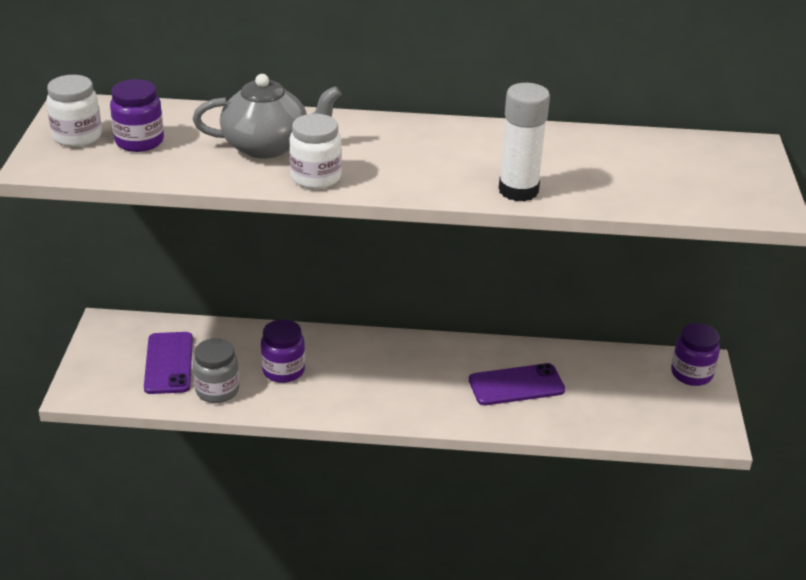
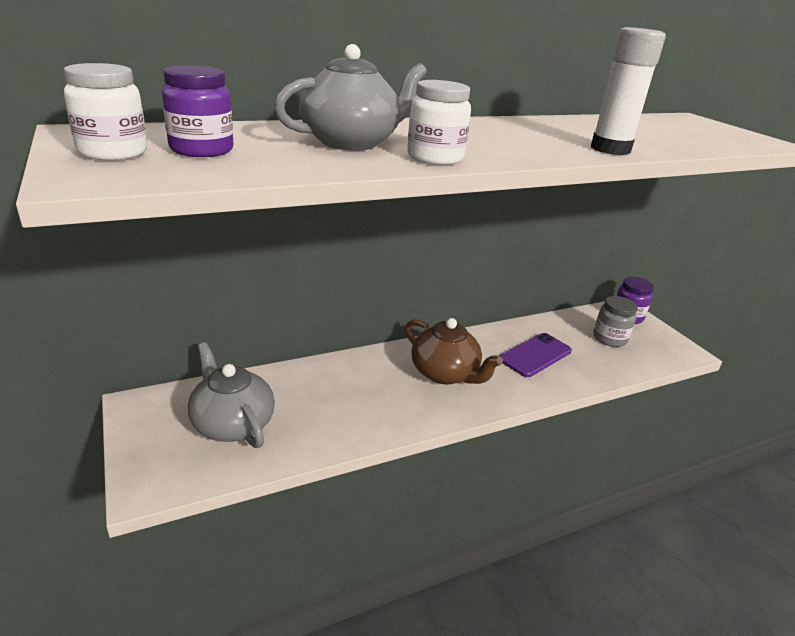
camera: 30 degrees left, 5 degrees down
(169, 363) = (232, 423): purple phone -> grey teapot
(217, 390) = (302, 435): grey jar -> grey jar (609, 338)
(283, 370) = (349, 397): purple jar -> none
(397, 375) = (445, 373): none -> brown teapot

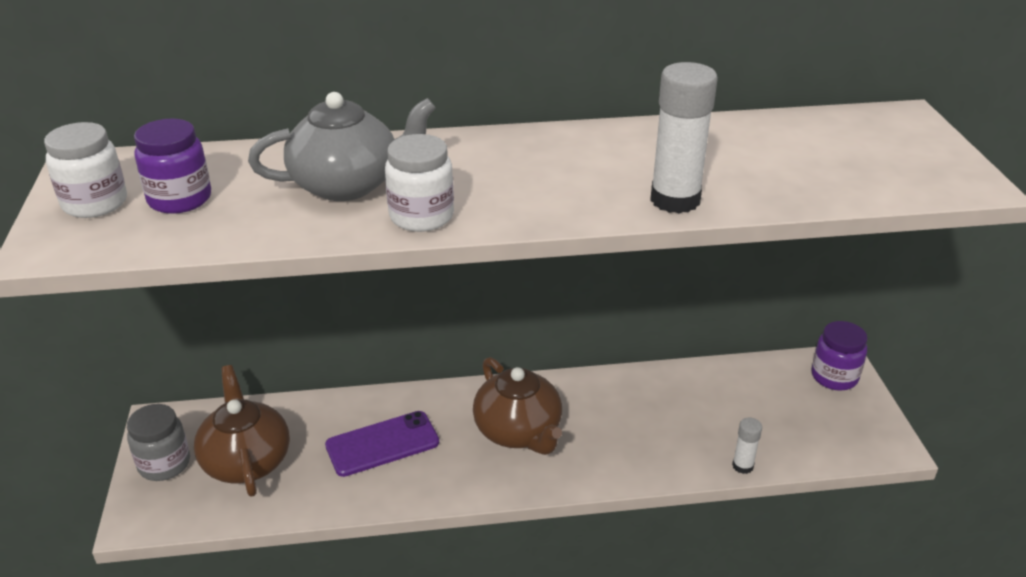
camera: 20 degrees right, 5 degrees up
(232, 423) = (246, 460): grey teapot -> brown teapot
(535, 355) = (655, 421): purple phone -> purple phone (382, 444)
(609, 338) = (781, 409): grey jar -> grey jar (164, 464)
(609, 375) = (742, 466): none -> white glue stick

